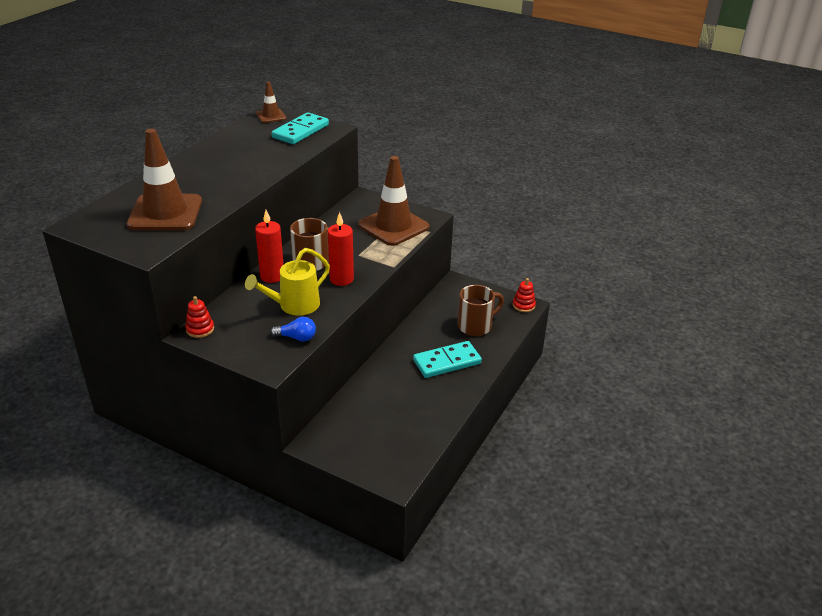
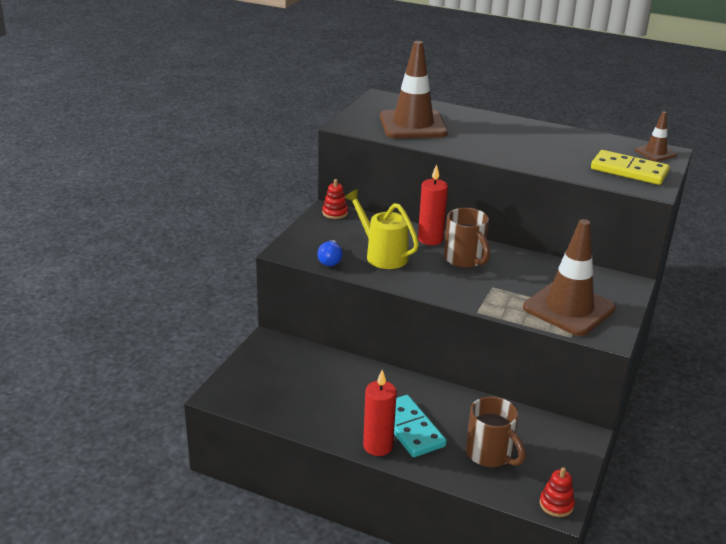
camera: 85 degrees right, 5 degrees down
(301, 131) = (629, 171): turquoise domino -> yellow domino
(341, 279) = (438, 279): red candle -> red candle (378, 446)

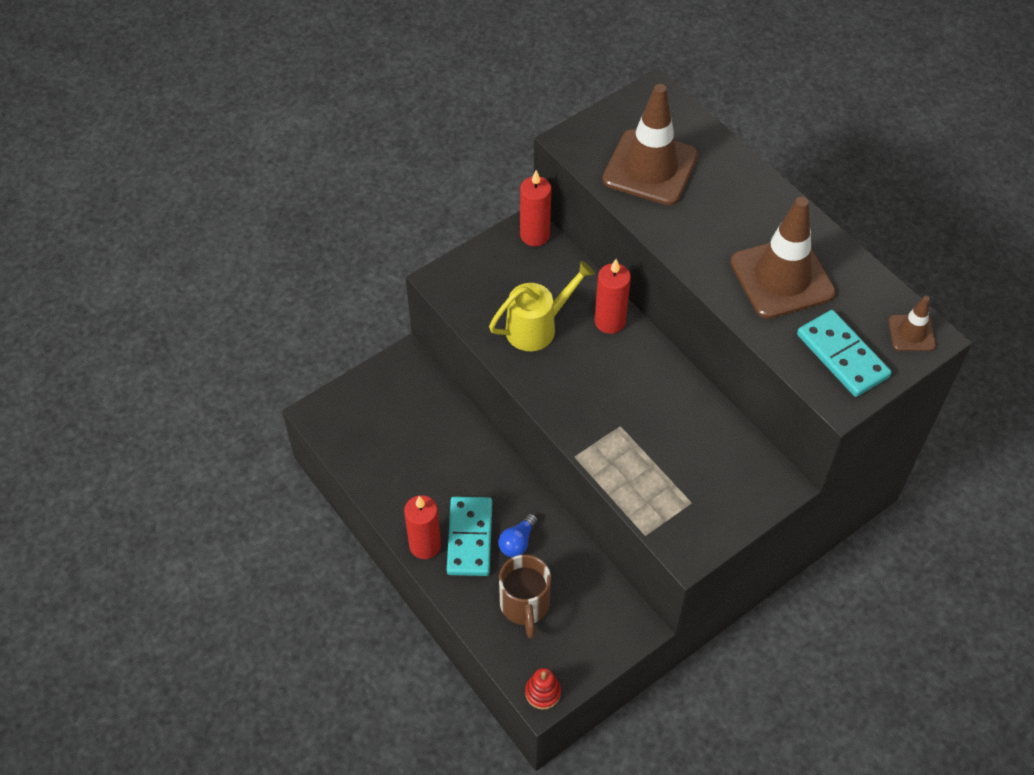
camera: 30 degrees right, 25 degrees up
(330, 260) = (476, 314): blue light bulb -> blue light bulb (517, 542)
(335, 213) = (535, 235): red stacking toy -> red candle
(382, 255) = (537, 327): yellow watering can -> yellow watering can turned 75 degrees clockwise
(465, 260) = (623, 371): brown mug -> none
(568, 308) = (678, 493): brown traffic cone -> brown traffic cone (782, 277)
(629, 171) = (842, 356): yellow domino -> turquoise domino

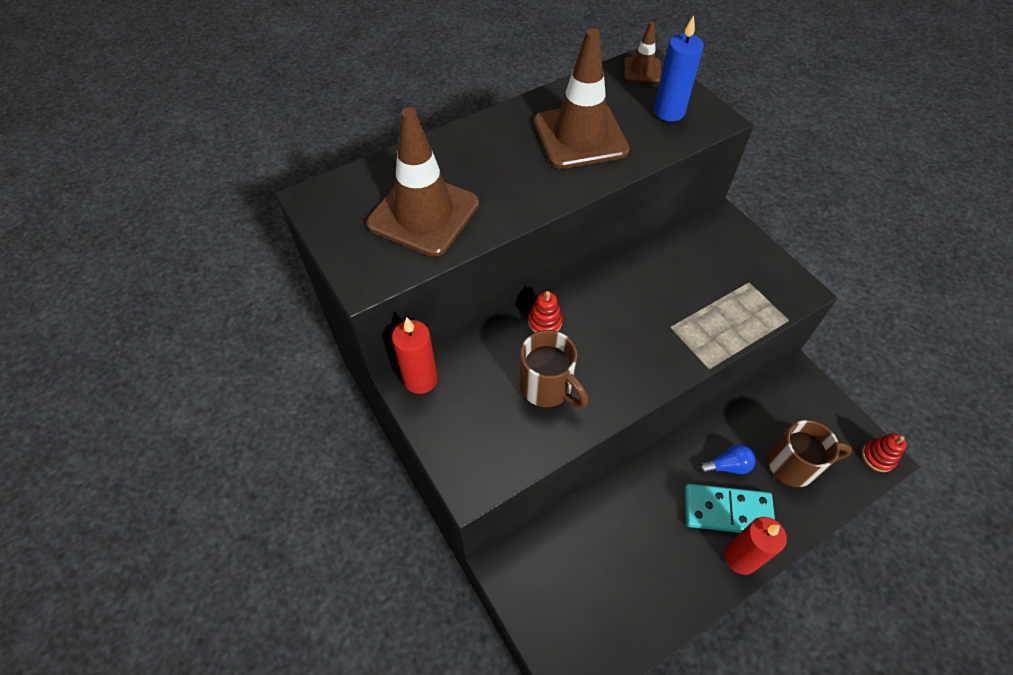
camera: 85 degrees left, 0 degrees up
(517, 542) = (727, 466): blue light bulb -> blue light bulb turned 45 degrees counterclockwise
(537, 327) = (548, 387): yellow watering can -> brown mug
(610, 321) = (545, 322): red candle -> red stacking toy
(842, 356) = (669, 112): turquoise domino -> blue candle

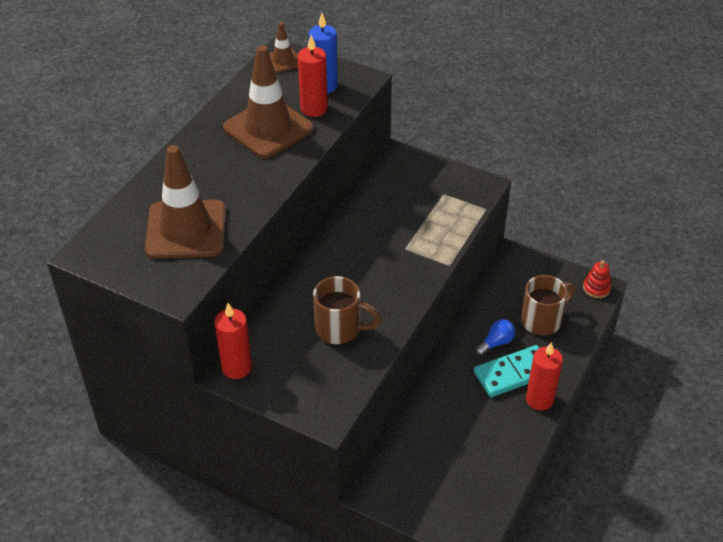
camera: 30 degrees left, 10 degrees down
(545, 322) = (307, 285): red stacking toy -> none
(642, 132) = (314, 108): none -> red candle

